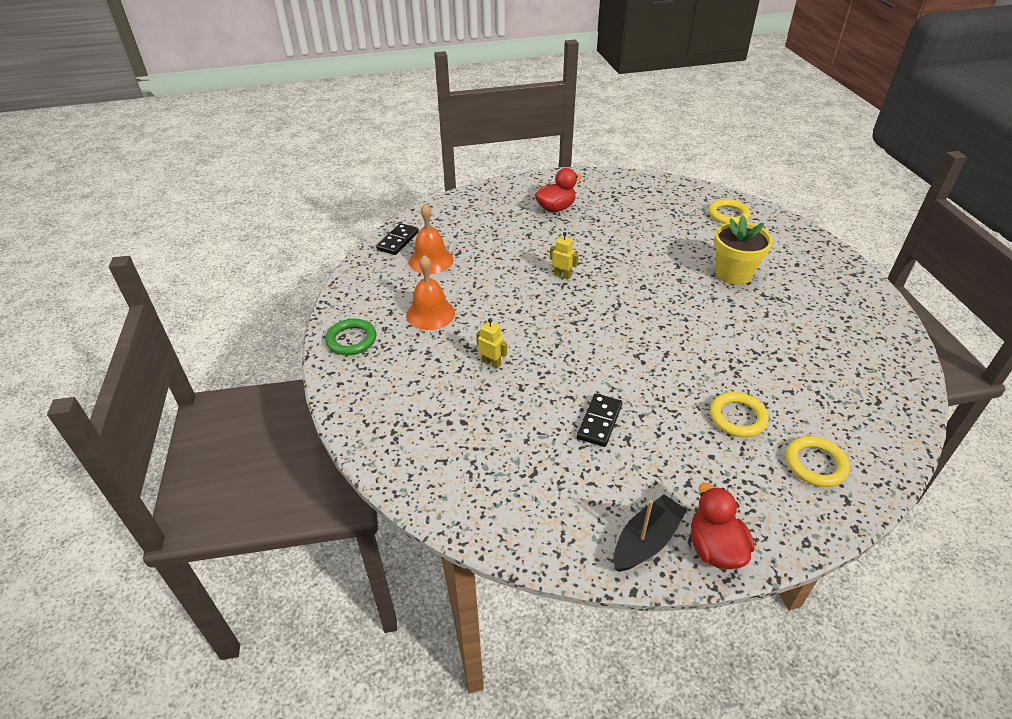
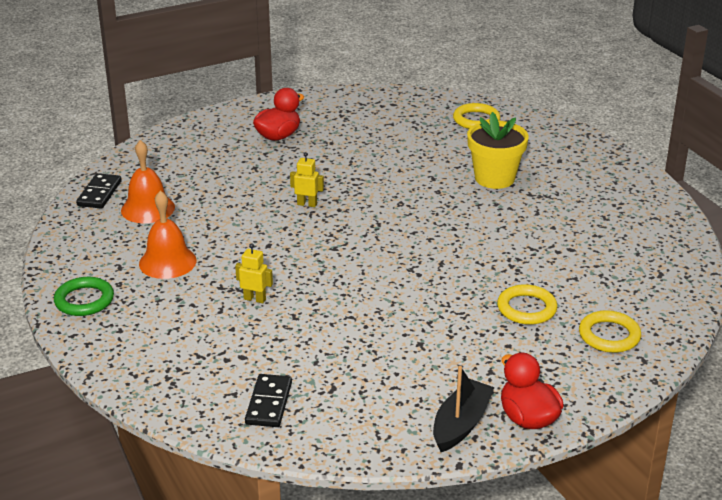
camera: 15 degrees left, 10 degrees down
(599, 422) = (387, 334): black domino -> black domino (268, 403)

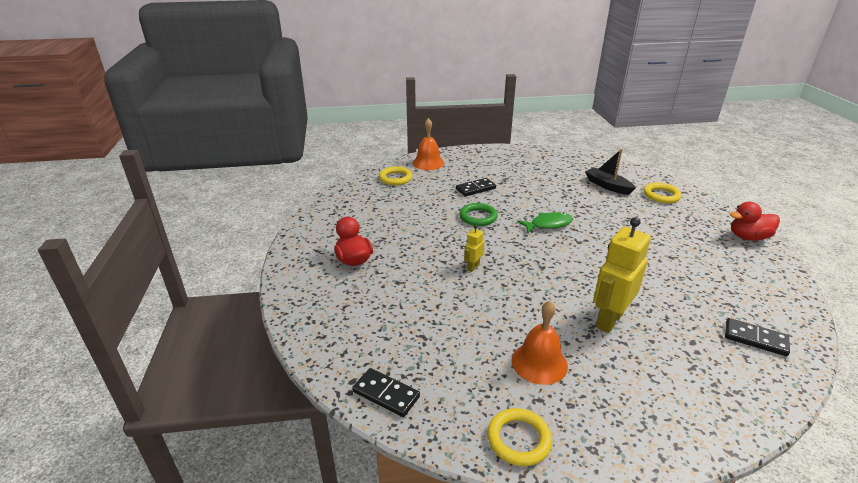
camera: 70 degrees left, 0 degrees up
(84, 300) = (598, 438): green ring -> green ring (478, 217)
(148, 208) = (436, 361): orange bell -> orange bell (428, 163)
(255, 299) = (609, 320): yellow robot -> yellow robot, size x2.12
(438, 242) = (548, 224): none -> green fish
(461, 424) = (760, 261): black boat -> black boat (607, 186)
(494, 178) = (475, 189): yellow flower pot -> black domino
(526, 308) = (632, 212): yellow ring -> yellow ring (519, 439)

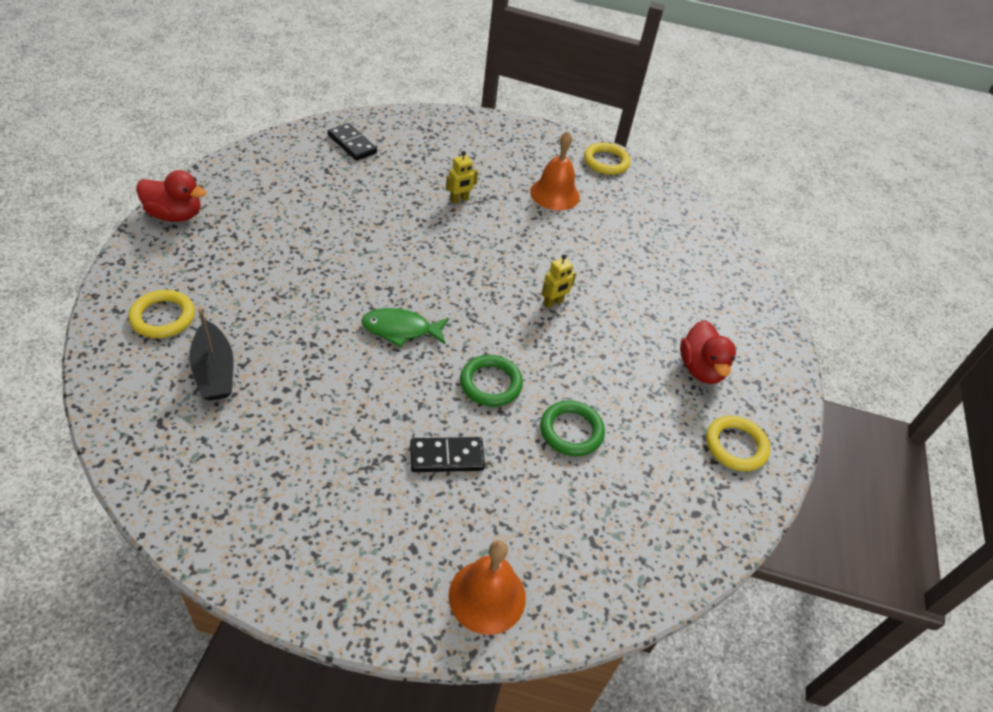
camera: 165 degrees left, 15 degrees up
(386, 394) = (694, 218): black domino -> none
(395, 178) = (582, 558): yellow ring -> yellow ring (735, 446)
(422, 211) = (571, 431): none -> green ring
(609, 320) = (459, 200): yellow robot -> yellow robot, size x0.47

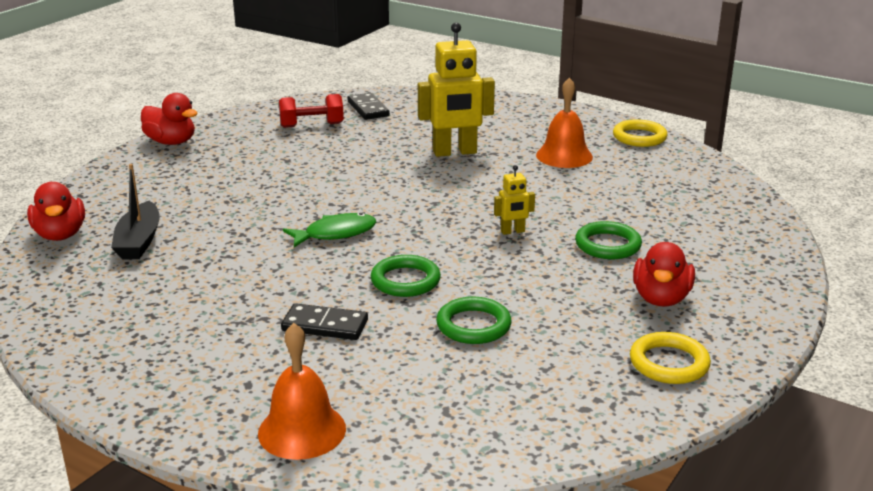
camera: 25 degrees right, 20 degrees down
(125, 375) = (60, 235): none -> red duck
(163, 317) = (117, 203): yellow ring -> none
(308, 174) = (312, 125): none -> red dumbbell
(401, 329) = (335, 233): green fish -> green fish turned 135 degrees clockwise
(459, 200) = (455, 152): yellow robot -> yellow robot, size x2.12
(635, 308) = (607, 245): none -> green ring

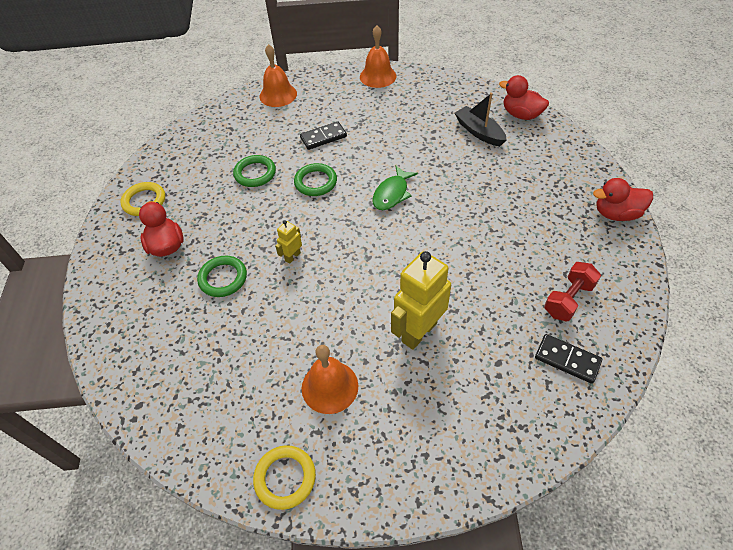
camera: 145 degrees right, 25 degrees up
(107, 374) = (378, 76): none -> orange bell

